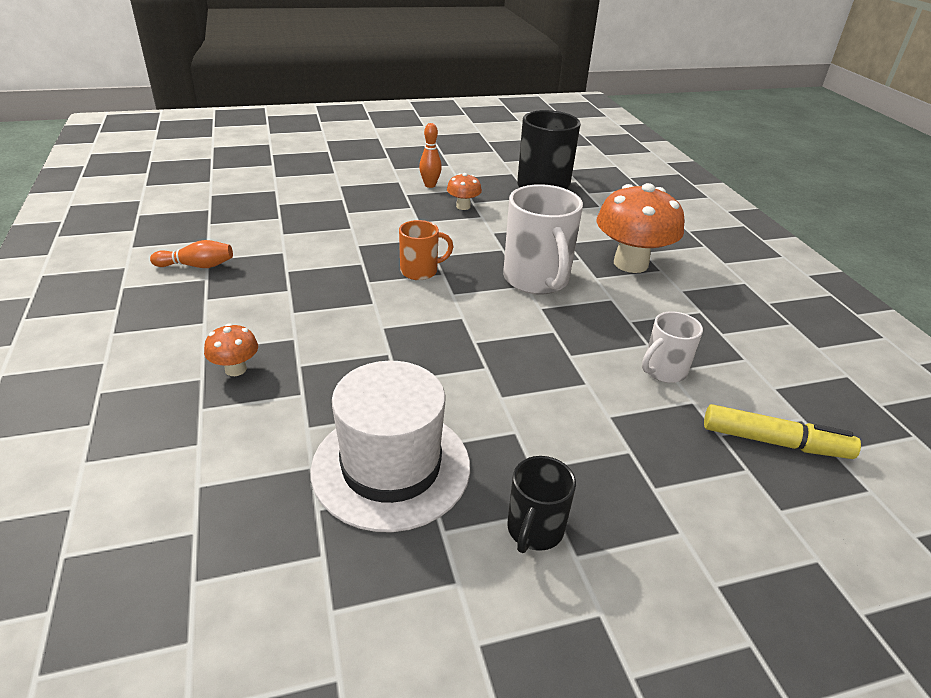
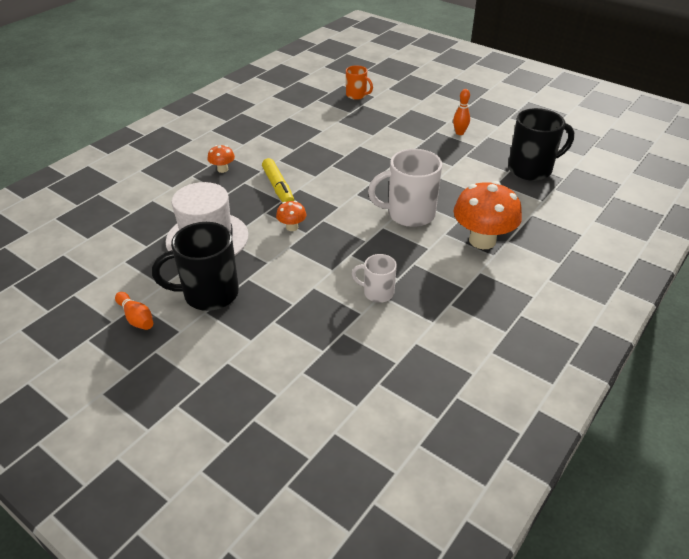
camera: 55 degrees right, 5 degrees up
(197, 266) = (279, 118): orange bowling pin -> orange bowling pin (136, 318)
(420, 271) = (362, 175): orange mug -> orange mug (357, 95)
(463, 206) = (453, 154): orange mushroom -> orange mushroom (292, 227)
(534, 530) = (209, 294): black mug -> black mug, size x1.80
(536, 280) = (409, 214): white mug -> white mug turned 45 degrees clockwise
(774, 442) = (359, 355): yellow marker -> yellow marker (278, 187)

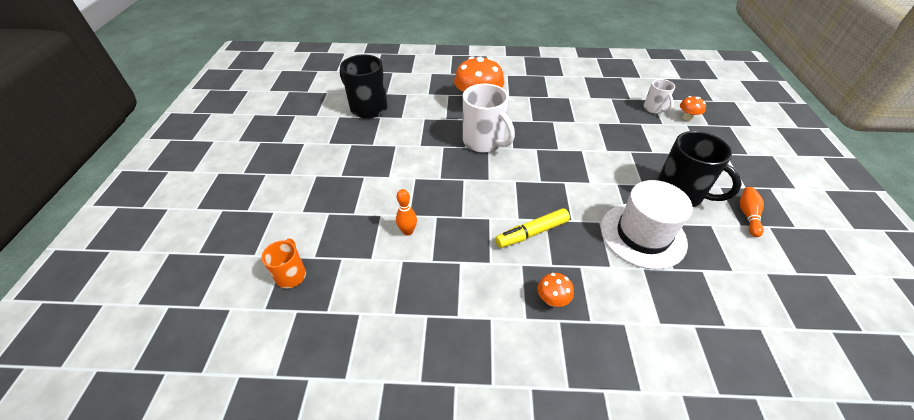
camera: 125 degrees left, 5 degrees up
(278, 187) = (532, 233): yellow marker -> yellow marker turned 150 degrees counterclockwise
(292, 227) = (568, 193): orange mushroom -> orange mushroom (687, 118)
(377, 293) = (575, 123): white mug -> white mug (654, 109)
(459, 133) = (334, 160): orange bowling pin -> orange bowling pin (408, 231)

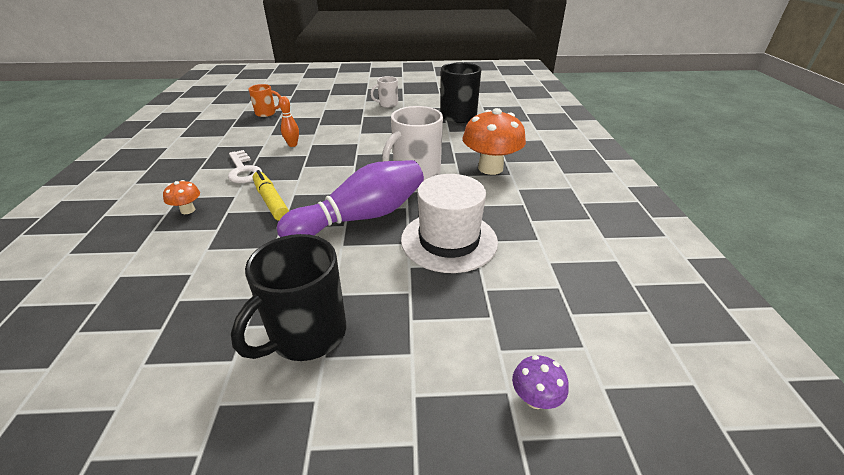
camera: 85 degrees right, 10 degrees down
(468, 268) = (243, 170): none -> white key
(553, 173) = (361, 217): none -> purple bowling pin
(642, 235) = (240, 280): white hat -> white hat (449, 240)
(654, 109) = (549, 345): white mug -> white mug (387, 104)
(687, 118) = (535, 399): orange mushroom -> purple mushroom
(748, 215) = (235, 424): orange bowling pin -> none

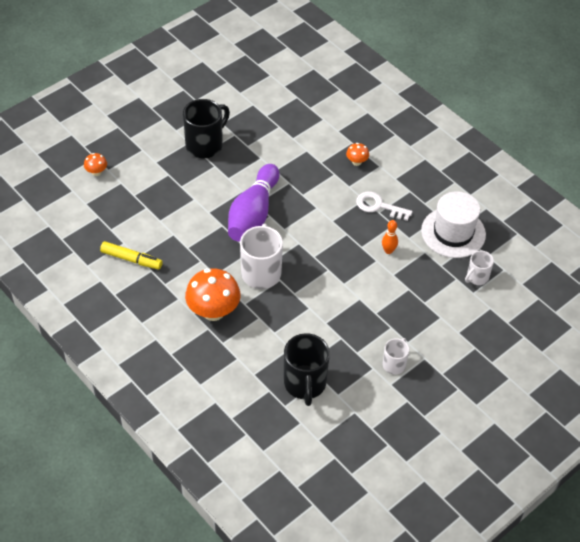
camera: 140 degrees right, 15 degrees up
(266, 113) = (477, 277): orange mug -> white mug
(271, 201) = (321, 194): yellow marker -> yellow marker (131, 259)
(306, 335) = (205, 145): black mug -> black mug turned 45 degrees clockwise
(449, 240) = (188, 226): white hat -> white hat (453, 232)
(535, 399) = (96, 172): purple mushroom -> orange mushroom

